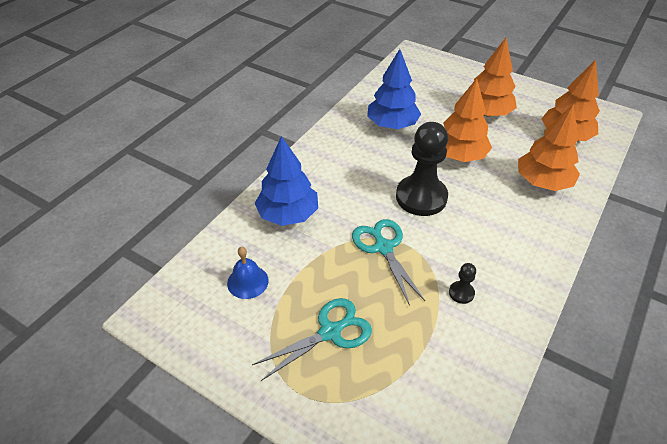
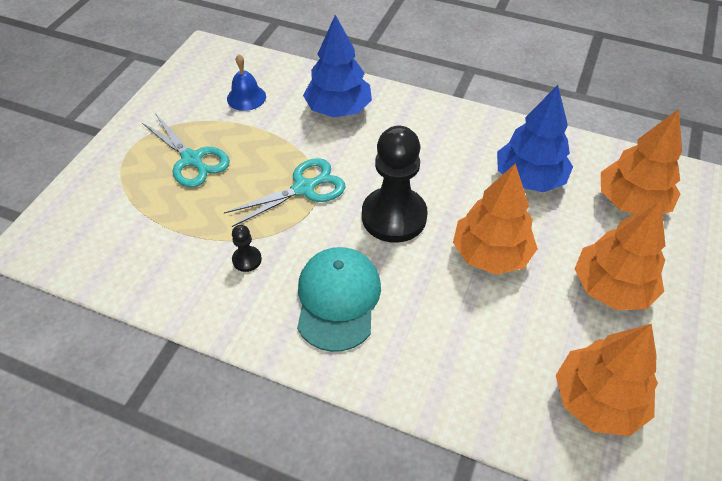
camera: 80 degrees right, 5 degrees up
(500, 239) = (338, 299): none -> turquoise cap
(542, 182) = (465, 356): orange tree -> orange tree (631, 202)

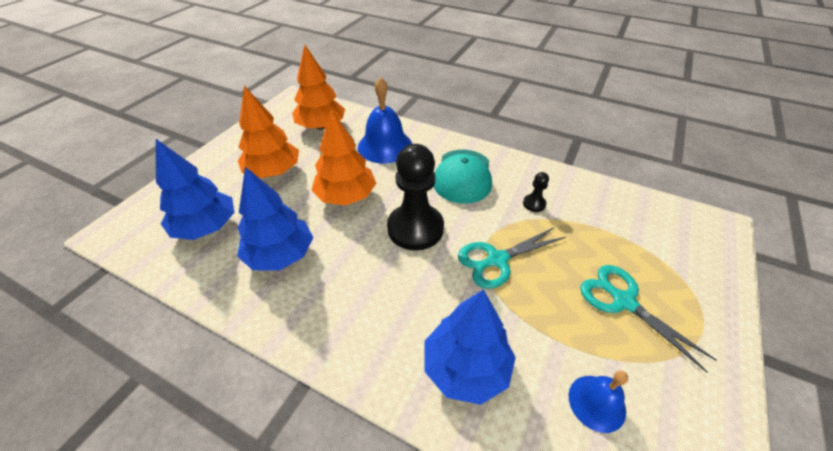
camera: 175 degrees left, 5 degrees down
(466, 355) = (385, 146): none -> blue bell
(631, 202) = (206, 227): orange tree -> blue tree

